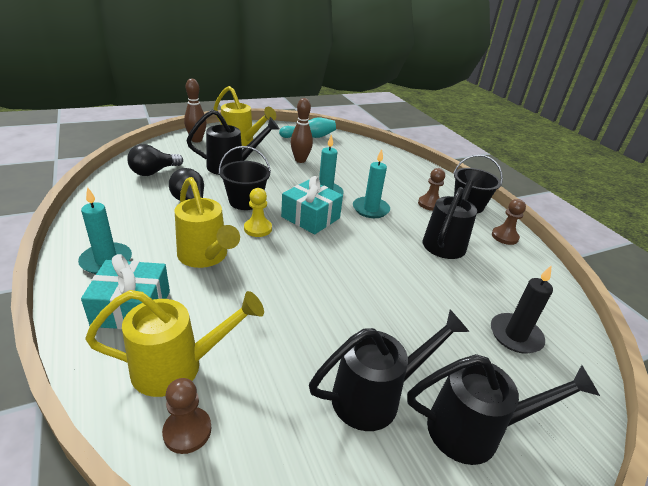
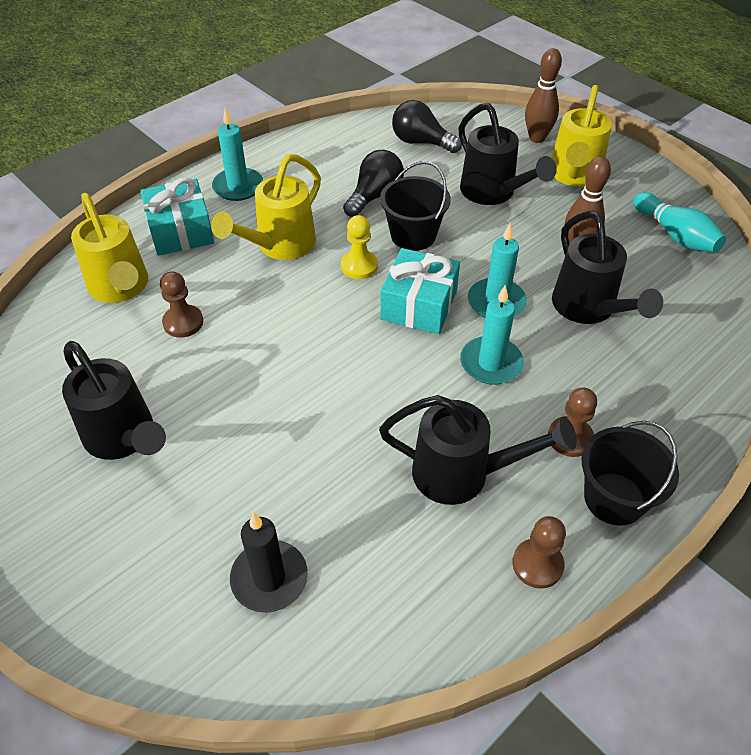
camera: 75 degrees right, 15 degrees up
(187, 431) = (58, 319): brown pawn -> brown pawn (183, 322)
(474, 430) = (99, 533): black watering can -> black watering can (588, 309)

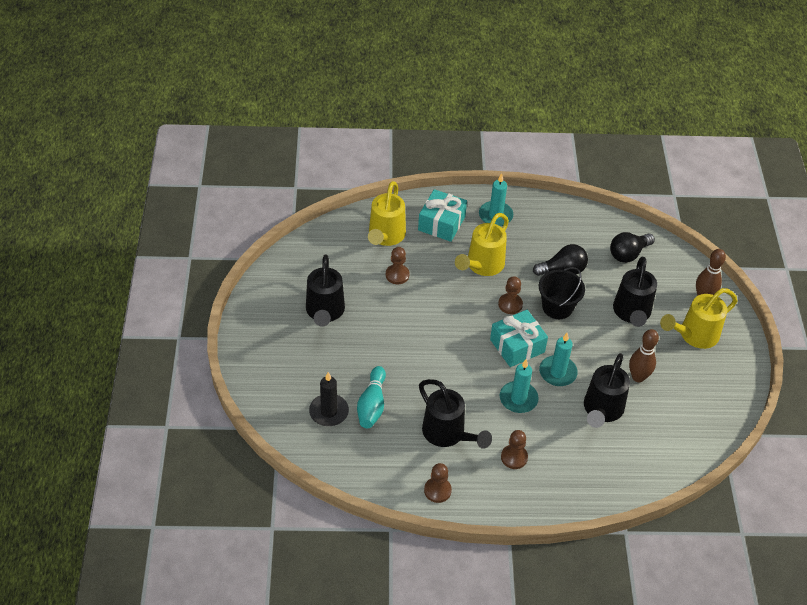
camera: 40 degrees right, 0 degrees up
(280, 246) = (482, 265): yellow watering can -> yellow watering can turned 45 degrees counterclockwise
(359, 266) = (510, 304): yellow pawn -> brown pawn
(421, 142) = (628, 254): black light bulb -> black light bulb turned 105 degrees counterclockwise
(614, 498) = (501, 495): black bucket -> none
(675, 235) = (706, 409): turquoise bowling pin -> turquoise bowling pin (372, 405)

